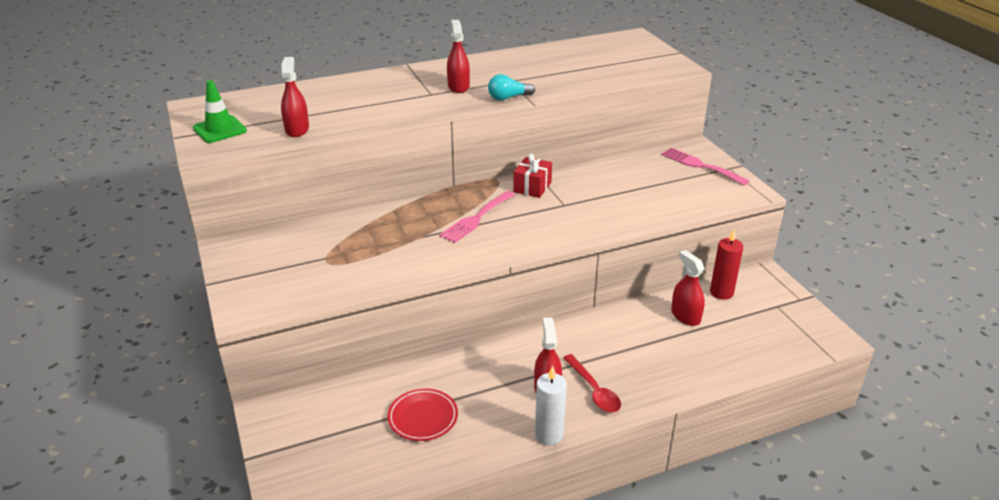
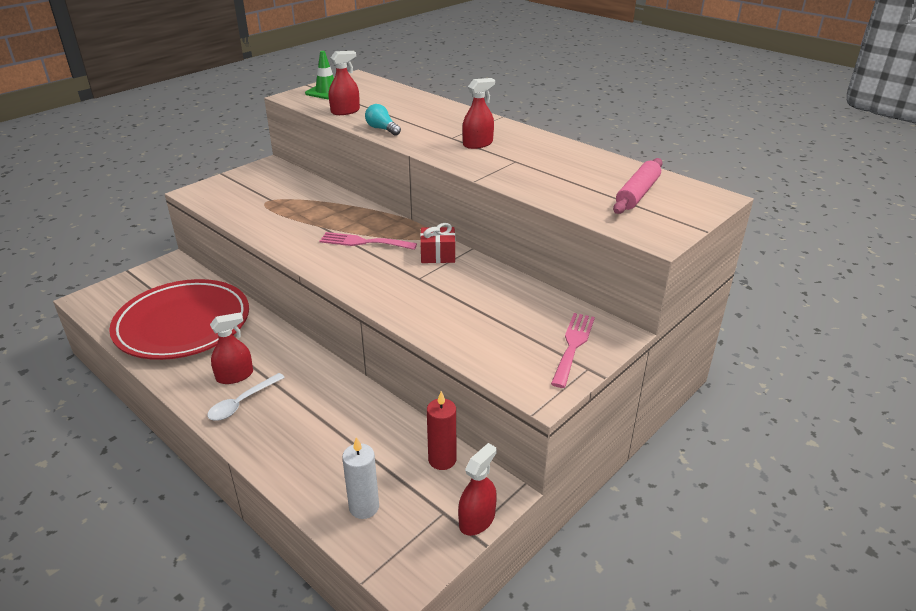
camera: 65 degrees right, 0 degrees up
(423, 417) = (183, 324): red plate -> red plate, size x2.35
(508, 98) = (476, 167): turquoise light bulb -> turquoise light bulb (382, 129)
(549, 435) = (177, 391): white candle -> white candle (364, 507)
(594, 390) = (242, 403): red spoon -> white spoon
(609, 56) = (638, 194): none -> pink rolling pin
(685, 316) = (383, 439): red spray bottle -> red spray bottle (477, 520)

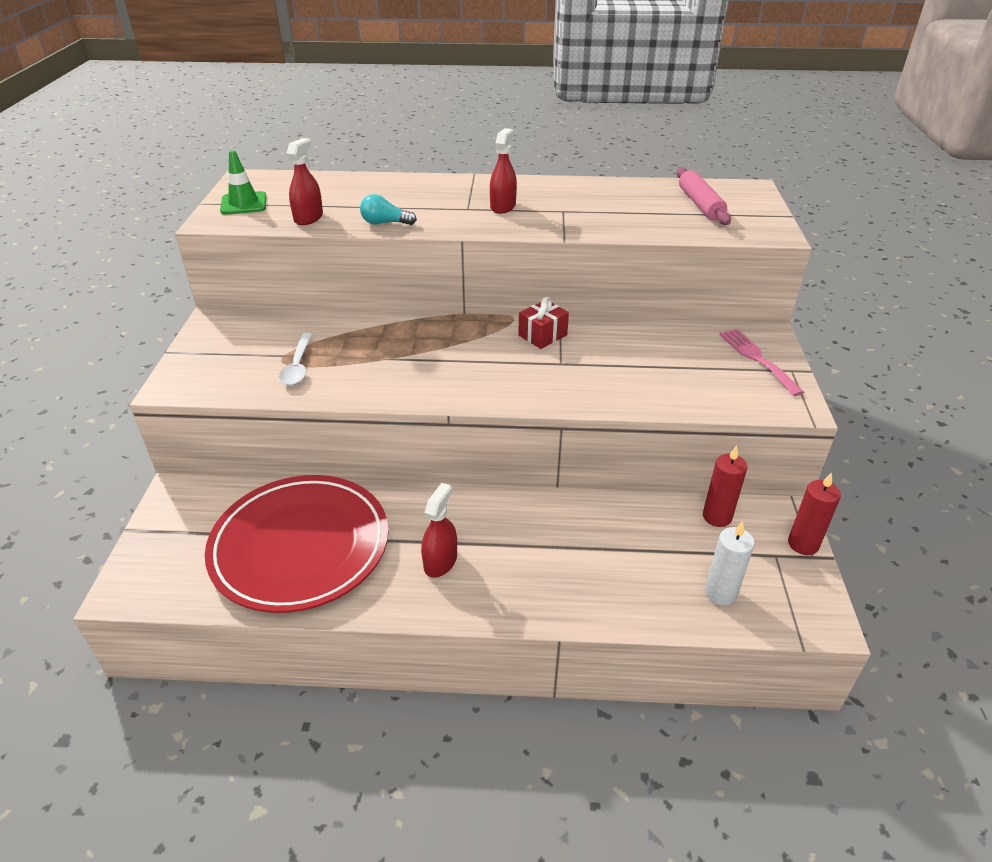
camera: 40 degrees left, 5 degrees up
(242, 403) = (487, 581): white spoon -> white spoon (298, 366)
(363, 242) = (457, 354): pink fork -> none
(477, 520) = (803, 544): red spray bottle -> red candle

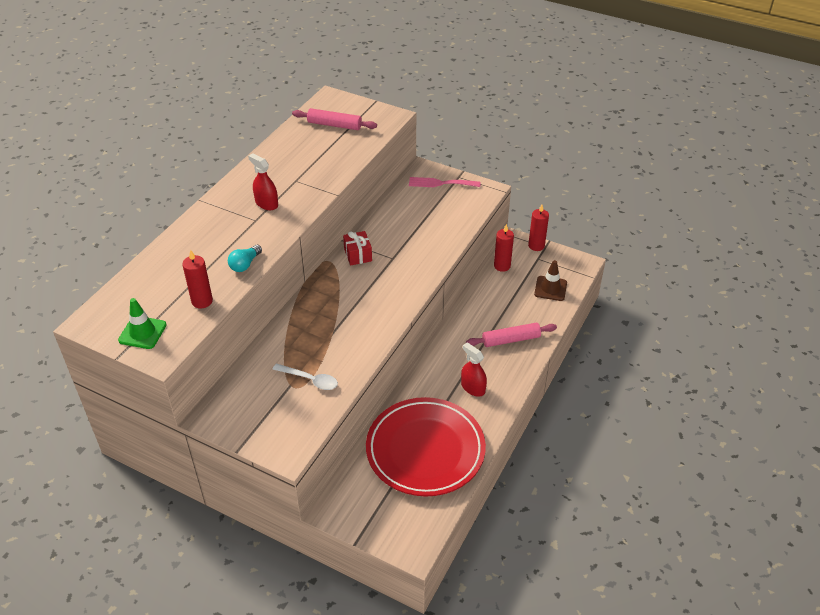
camera: 65 degrees left, 5 degrees up
(308, 218) = (202, 301): red spray bottle -> red candle
(566, 576) = (511, 339): none -> pink rolling pin
(720, 593) = (550, 288): white candle -> brown traffic cone

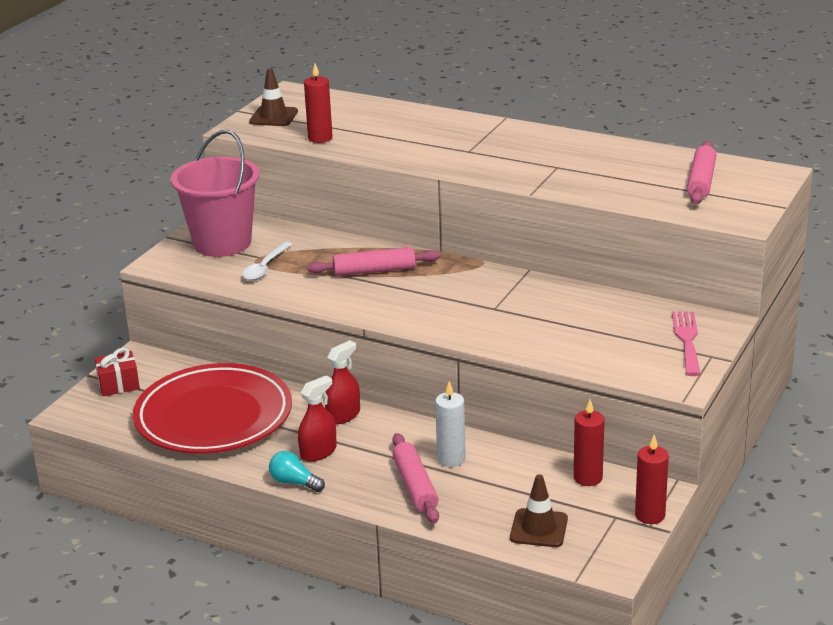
camera: 90 degrees right, 15 degrees down
(142, 332) = (273, 117): green traffic cone -> brown traffic cone
(245, 264) = (383, 153): turquoise light bulb -> turquoise light bulb (294, 482)
(259, 410) = (222, 243): none -> pink bucket
(266, 203) = (503, 154): red spray bottle -> red spray bottle (343, 415)
(328, 316) = (374, 271): none -> pink rolling pin
(358, 255) = (498, 283): red gift -> red gift (118, 384)
(482, 322) = (451, 459): none -> white candle

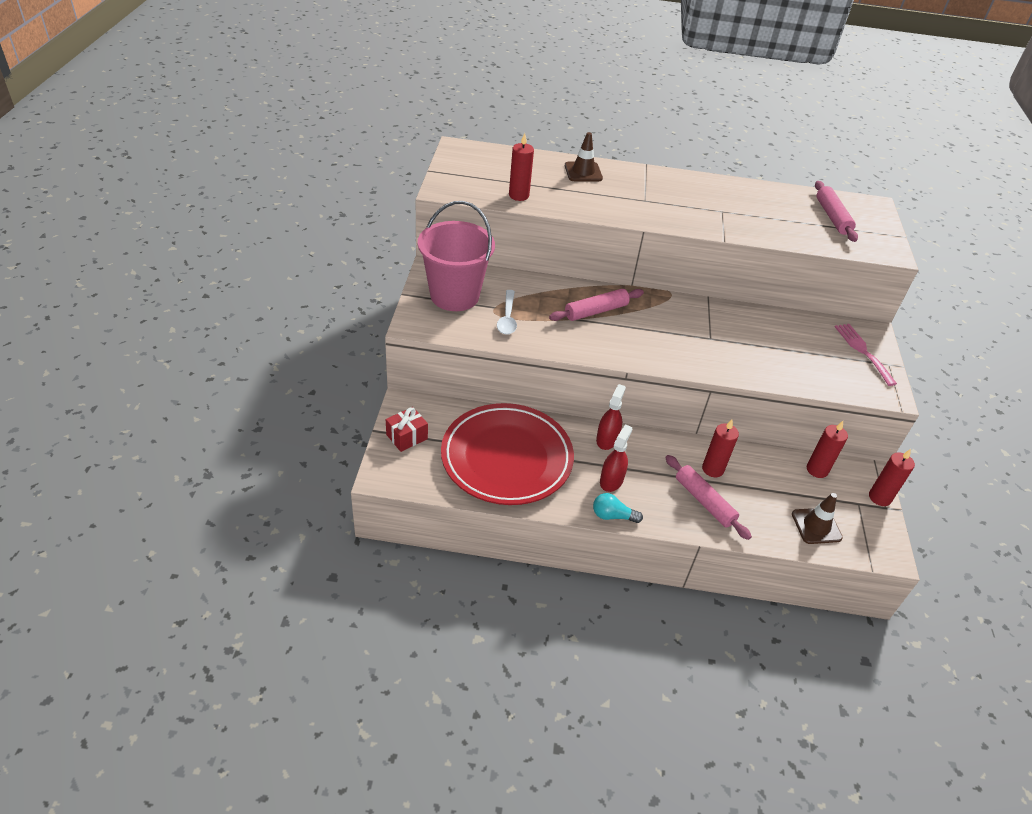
camera: 25 degrees left, 15 degrees up
(273, 117) = (463, 175): brown traffic cone -> brown traffic cone (583, 172)
(451, 459) = (712, 469): white candle -> red candle

